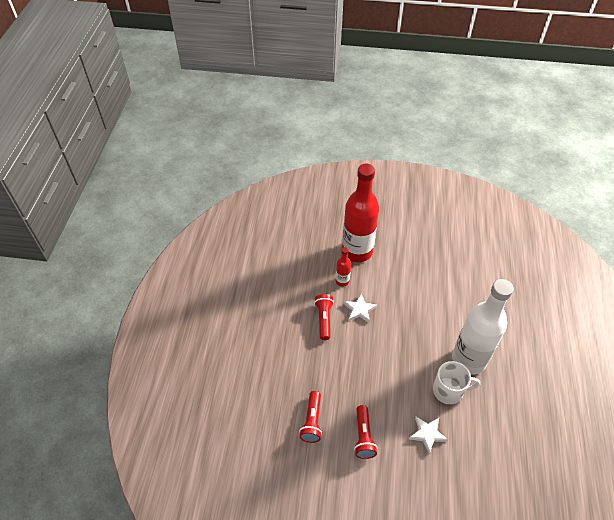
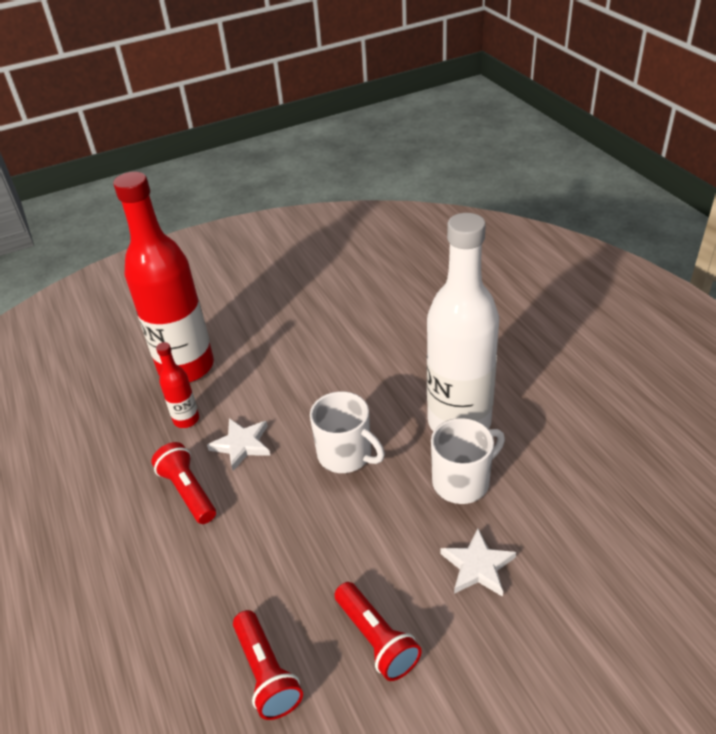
camera: 30 degrees left, 10 degrees down
(403, 343) = (346, 455): none -> white mug

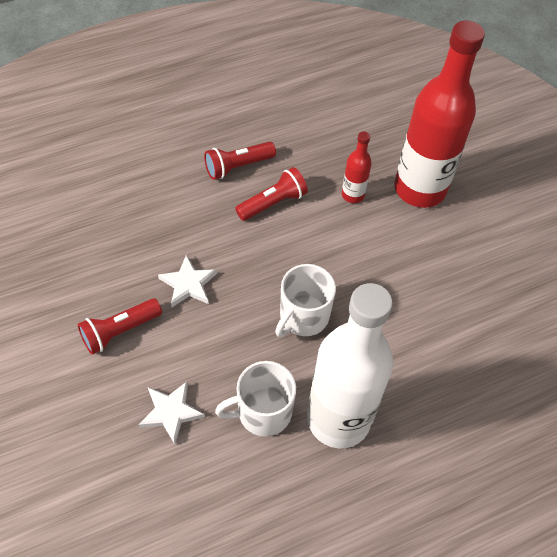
camera: 85 degrees right, 15 degrees up
(242, 445) = (320, 237): white star -> white star (188, 284)
(266, 673) = (108, 261): red flashlight -> red flashlight (238, 166)
(462, 481) = (263, 412): white mug -> white mug turned 105 degrees clockwise

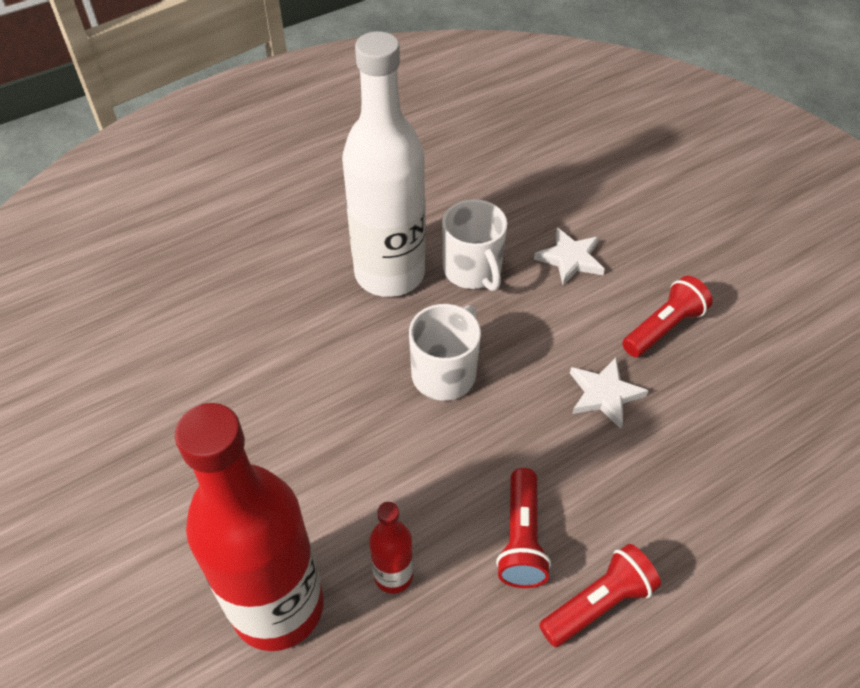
camera: 175 degrees right, 5 degrees down
(263, 412) = (473, 270): white mug -> white mug turned 90 degrees clockwise
(273, 203) = (521, 538): red flashlight -> red flashlight turned 45 degrees counterclockwise

